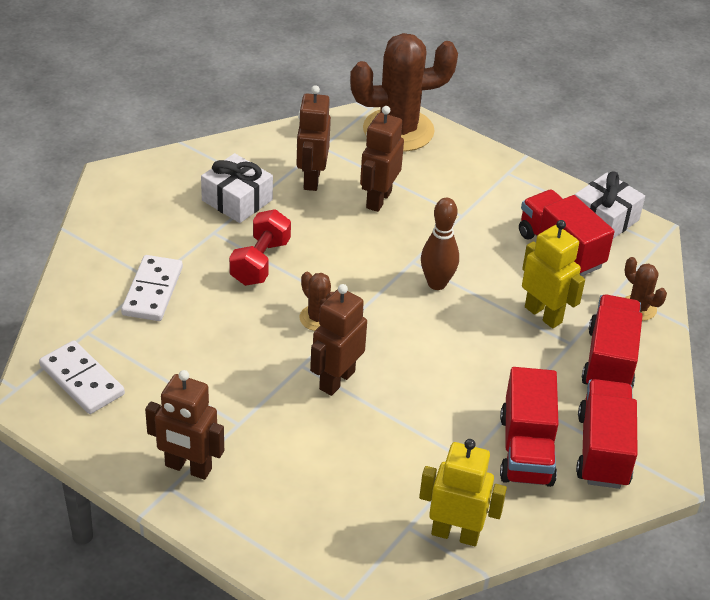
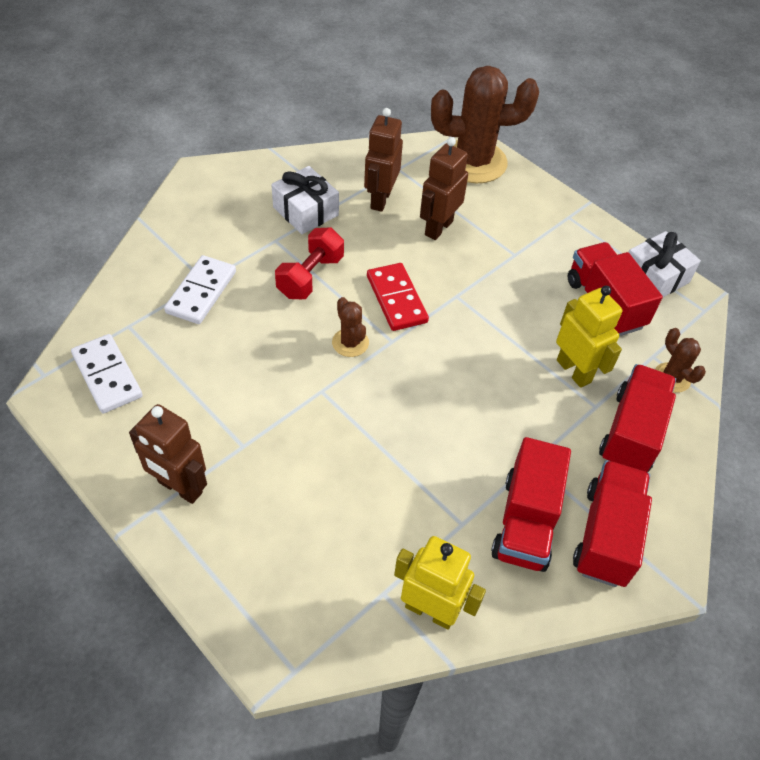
camera: 10 degrees right, 10 degrees up
(336, 380) = (351, 412): brown robot -> none
(353, 272) = (396, 299): none -> red domino
(436, 283) = (474, 322): brown bowling pin -> none

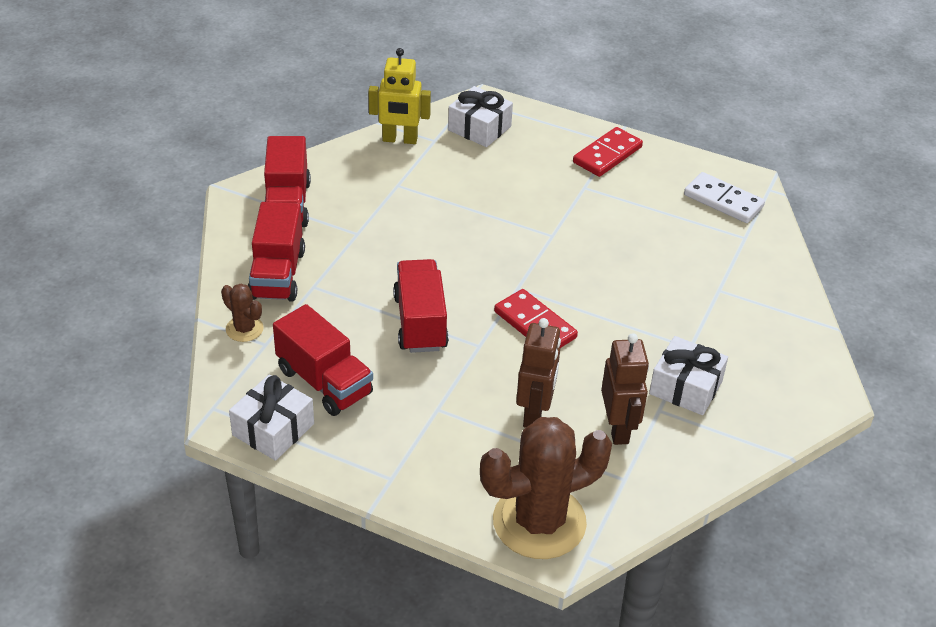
camera: 160 degrees right, 10 degrees down
(180, 488) = (607, 155): brown robot -> red domino
(201, 292) = (713, 279): white domino -> none
(310, 277) = (629, 321): red dumbbell -> none
(312, 596) = (479, 128): none -> white gift
(350, 343) = (553, 276): brown cactus -> none
(525, 522) = (351, 197): red truck -> red truck (420, 322)
(574, 371) = (340, 309): yellow robot -> none

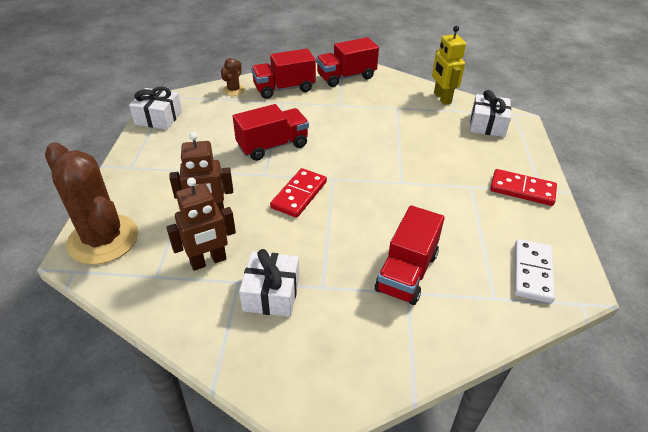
camera: 70 degrees right, 0 degrees up
(324, 382) = (203, 125): red truck -> red truck (406, 272)

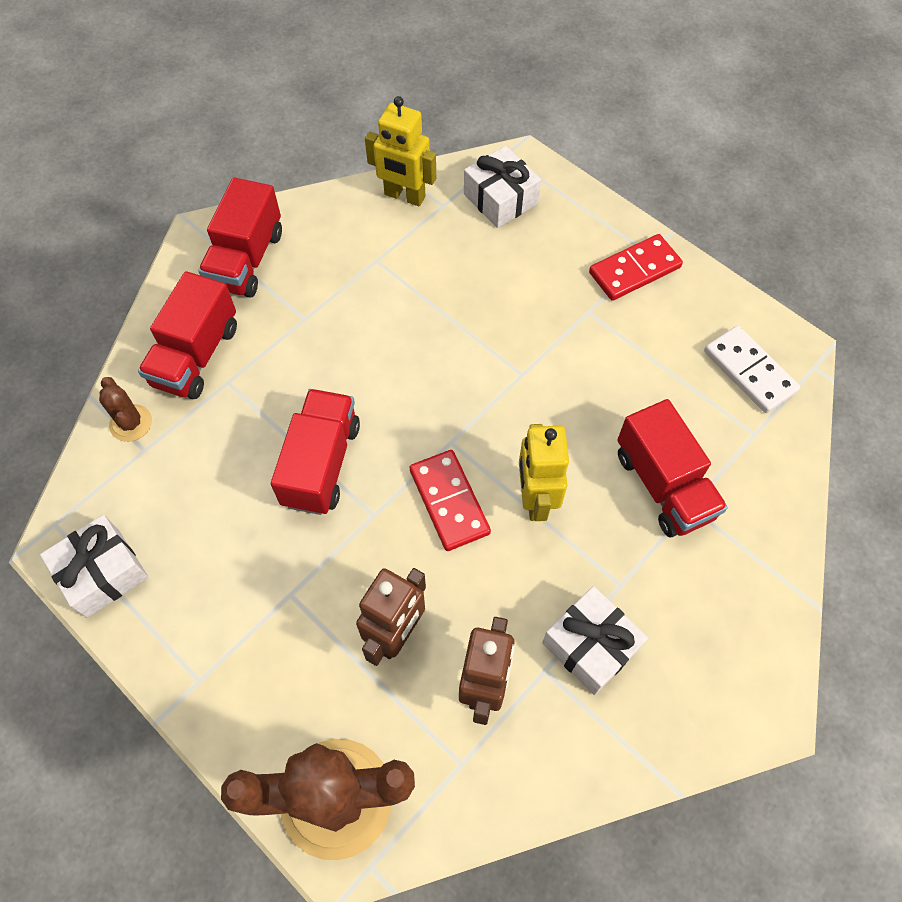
camera: 50 degrees left, 20 degrees up
(336, 224) = (535, 499): none -> yellow robot

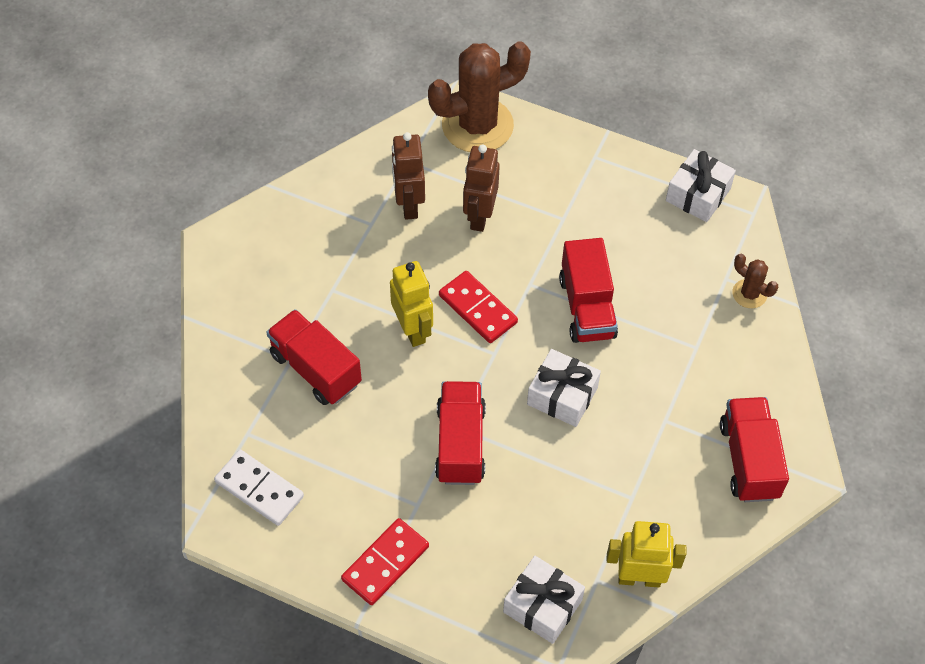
camera: 160 degrees right, 5 degrees down
(196, 356) = (735, 360): red truck -> red truck (460, 444)
(590, 645) = (344, 246): white gift -> white gift (562, 396)

